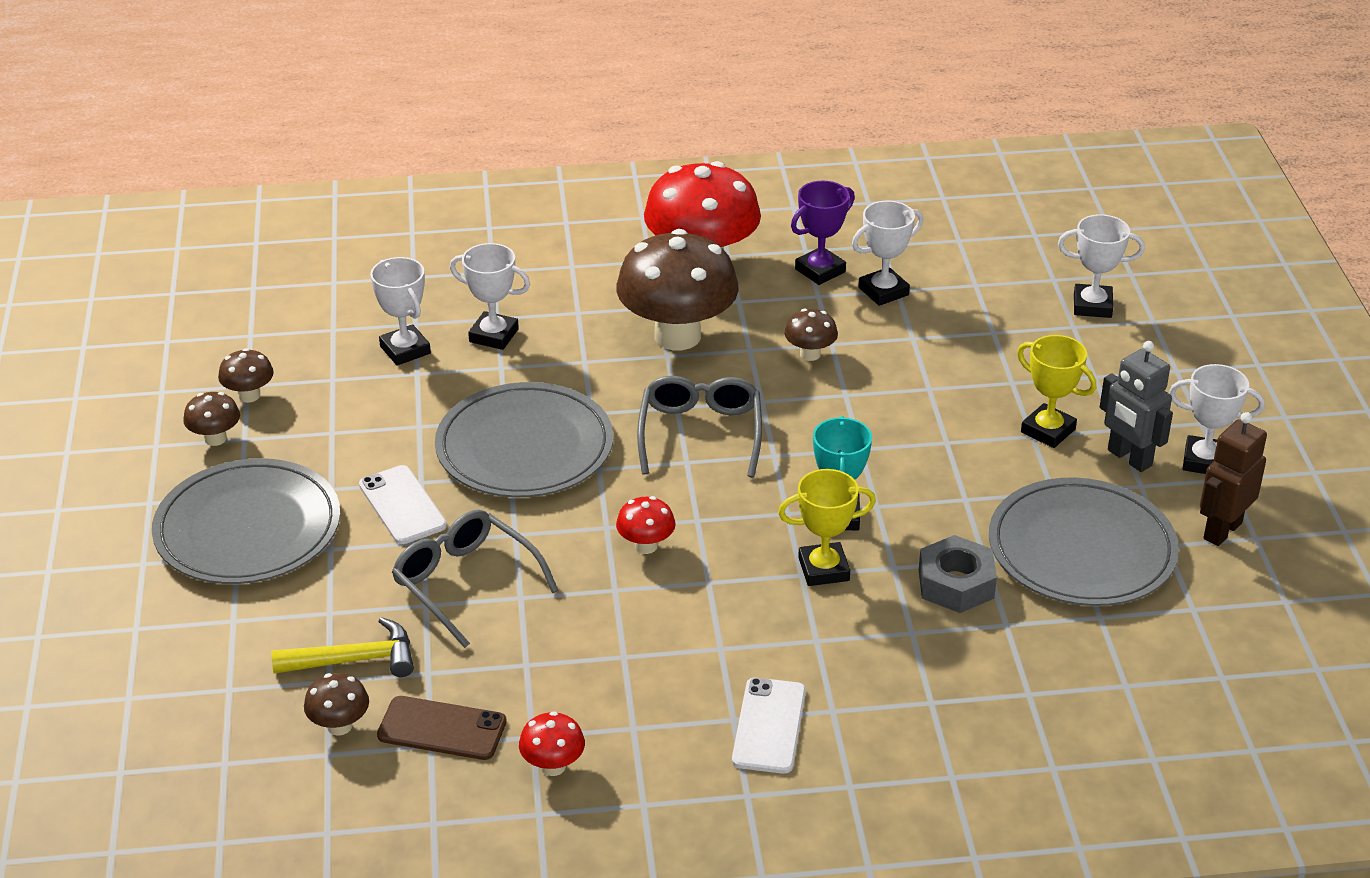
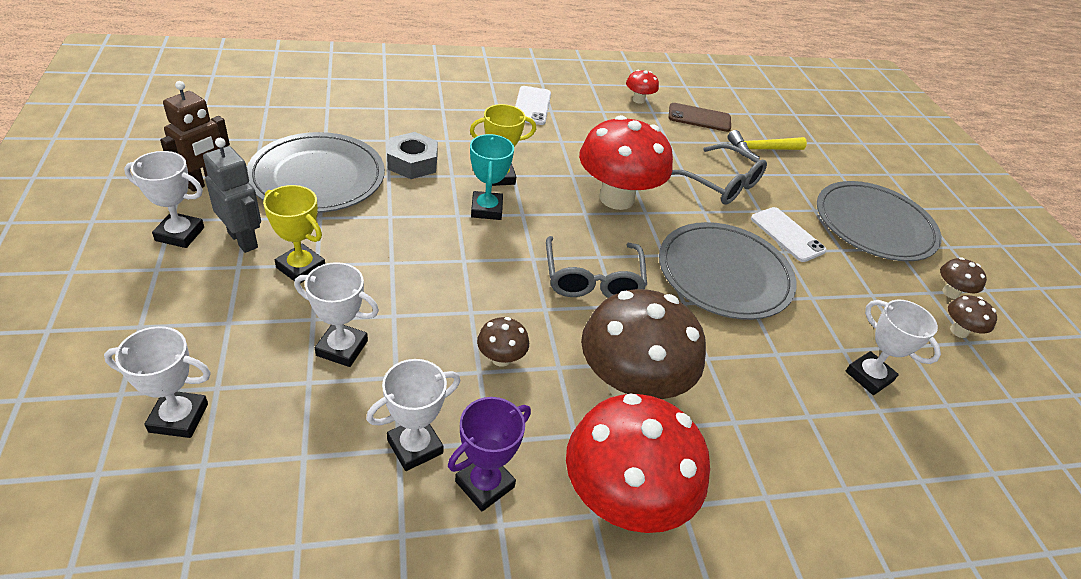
camera: 170 degrees right, 5 degrees up
(339, 726) = (750, 123): brown mushroom -> none
(493, 335) = (800, 392): white trophy -> white trophy (342, 348)
(646, 546) = (616, 198): red mushroom -> red mushroom, size x2.29

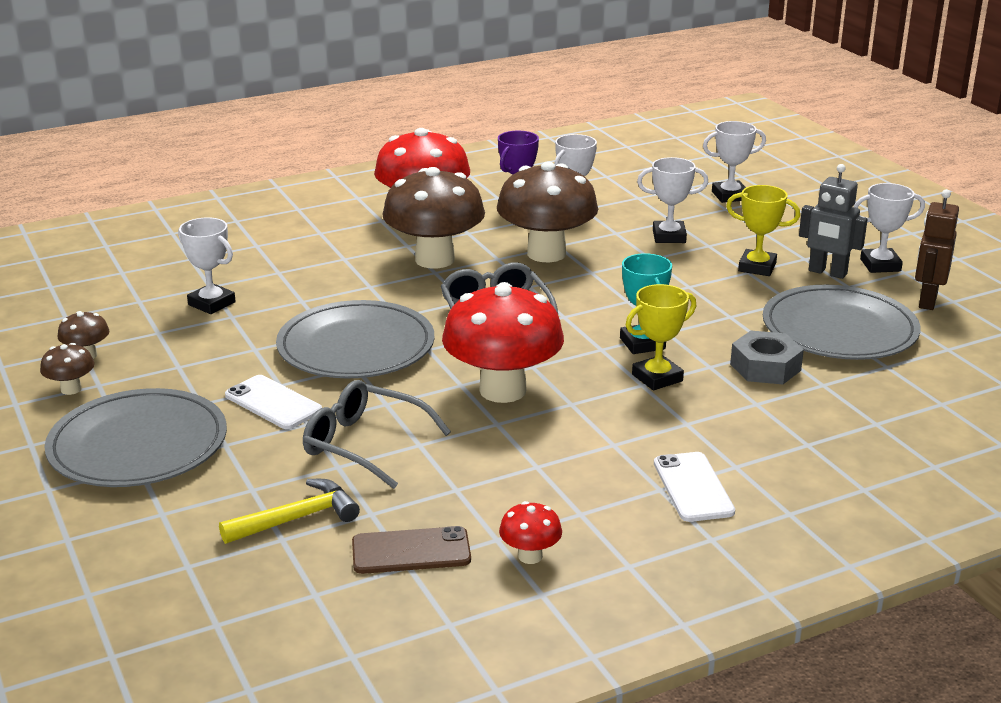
camera: 170 degrees right, 15 degrees down
(501, 358) = (546, 253): brown mushroom -> brown mushroom, size x2.29

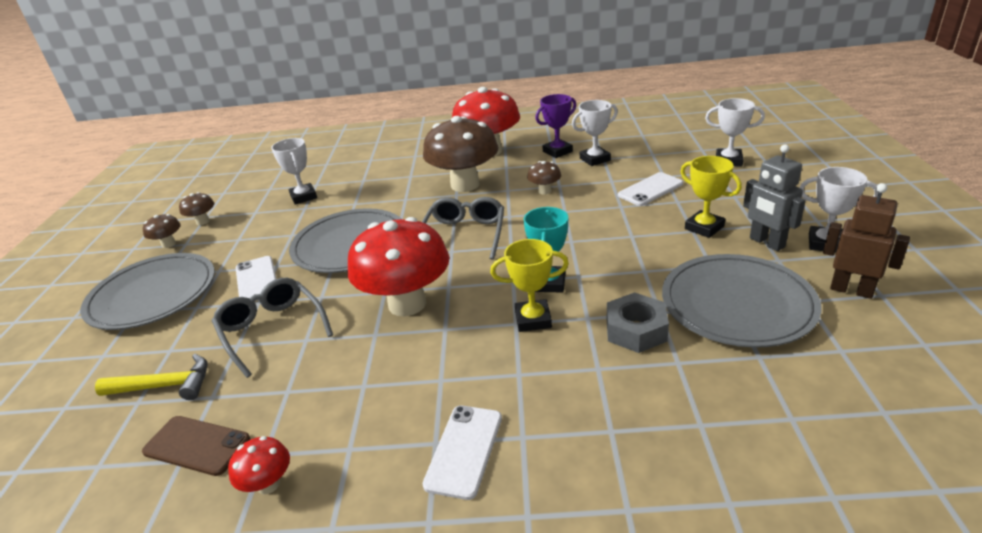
camera: 30 degrees right, 5 degrees up
(546, 253) = (545, 191): brown mushroom -> brown mushroom, size x0.44
(669, 236) = (650, 189): white trophy -> white phone
(927, 301) = (851, 290): brown robot -> brown robot turned 75 degrees clockwise

